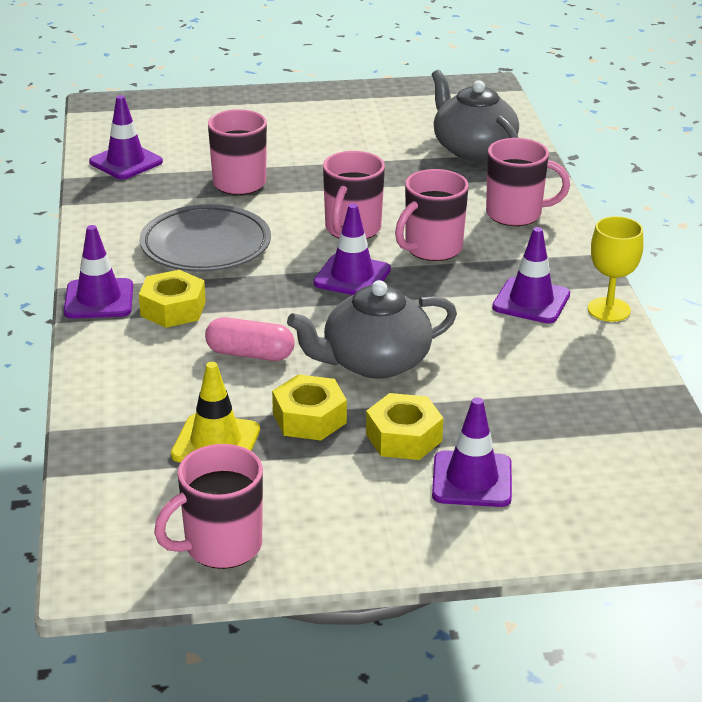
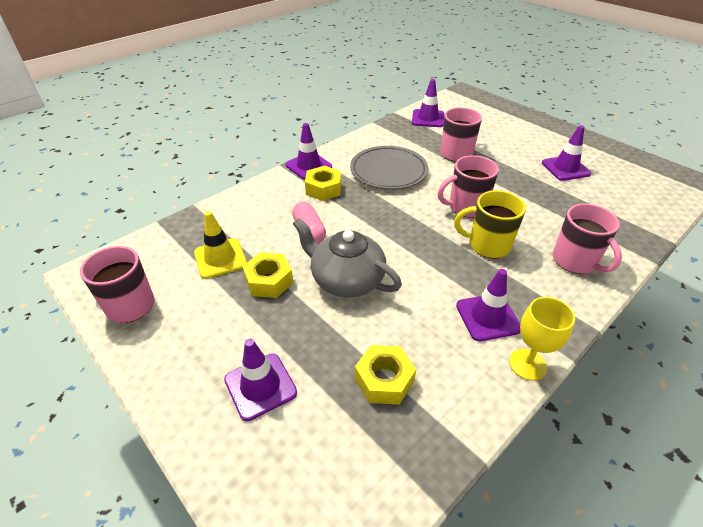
camera: 55 degrees right, 10 degrees up
(352, 276) = (420, 230): purple traffic cone -> purple traffic cone (565, 168)
(404, 437) = (281, 330): yellow nut -> yellow nut (384, 380)
(432, 248) = (488, 245): pink mug -> yellow mug
(473, 148) = (616, 209): grey teapot -> none

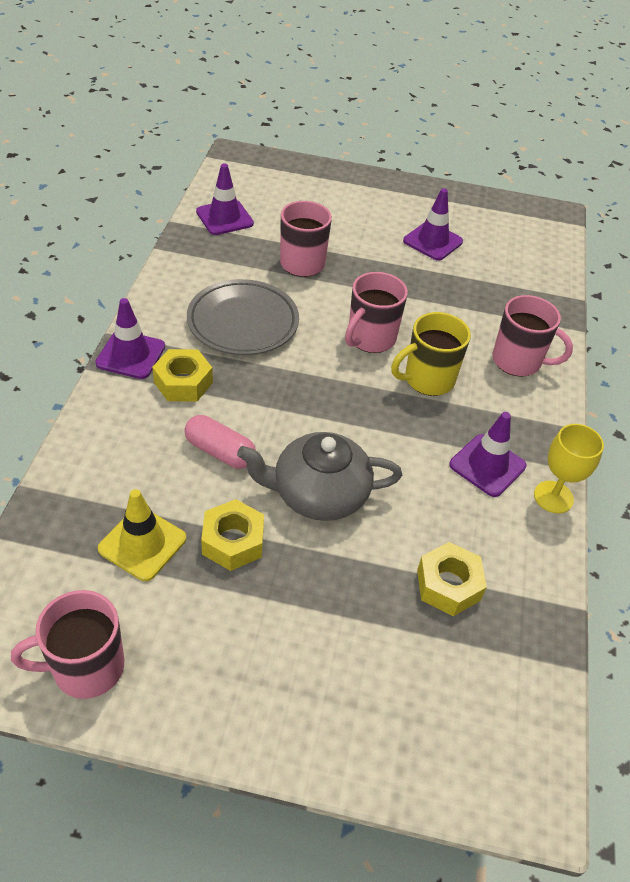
camera: 40 degrees left, 5 degrees up
(260, 386) = (338, 664): purple traffic cone -> none

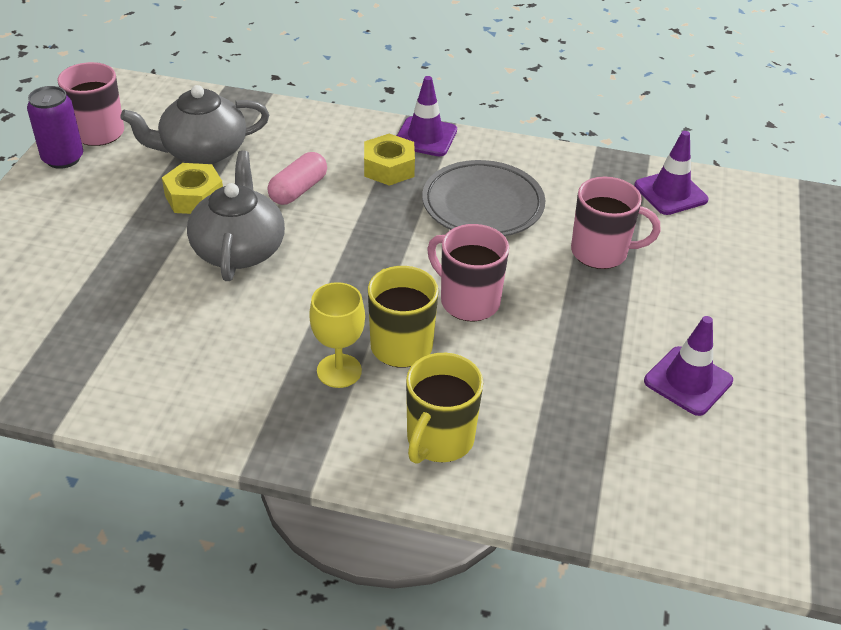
camera: 95 degrees right, 5 degrees down
(142, 544) = (202, 151): yellow traffic cone -> grey teapot
(149, 699) = (63, 158): none -> purple can
(448, 585) = (113, 329): yellow nut -> none
(487, 465) = (261, 381): purple traffic cone -> none
(518, 361) = (439, 439): pink mug -> yellow mug
(553, 497) = (206, 434): yellow goblet -> yellow goblet (339, 371)

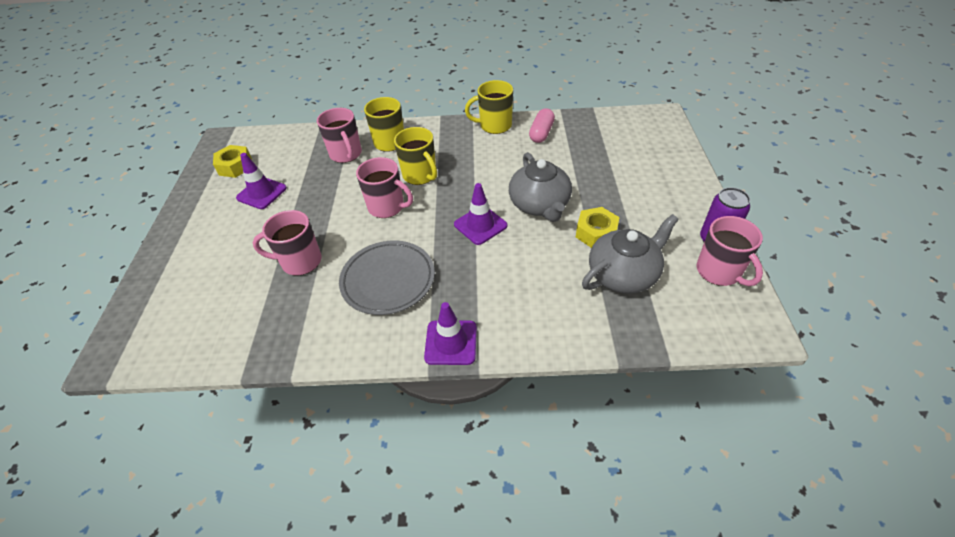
camera: 170 degrees right, 5 degrees up
(214, 423) = (494, 126): none -> yellow mug
(298, 190) = (528, 258): pink capsule -> pink capsule (541, 133)
(339, 371) = (447, 157): yellow goblet -> none
(389, 168) = (470, 297): yellow nut -> yellow nut (235, 166)
(533, 431) = (346, 154): none -> pink mug
(670, 193) = (233, 334): purple traffic cone -> purple traffic cone (480, 225)

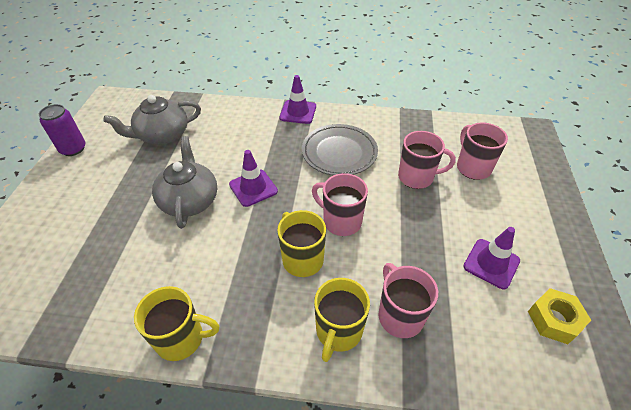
camera: 175 degrees left, 0 degrees up
(541, 133) = (127, 308): pink capsule -> none
(596, 233) = (158, 167): yellow nut -> none
(719, 272) = (96, 128): pink mug -> pink mug (473, 167)

